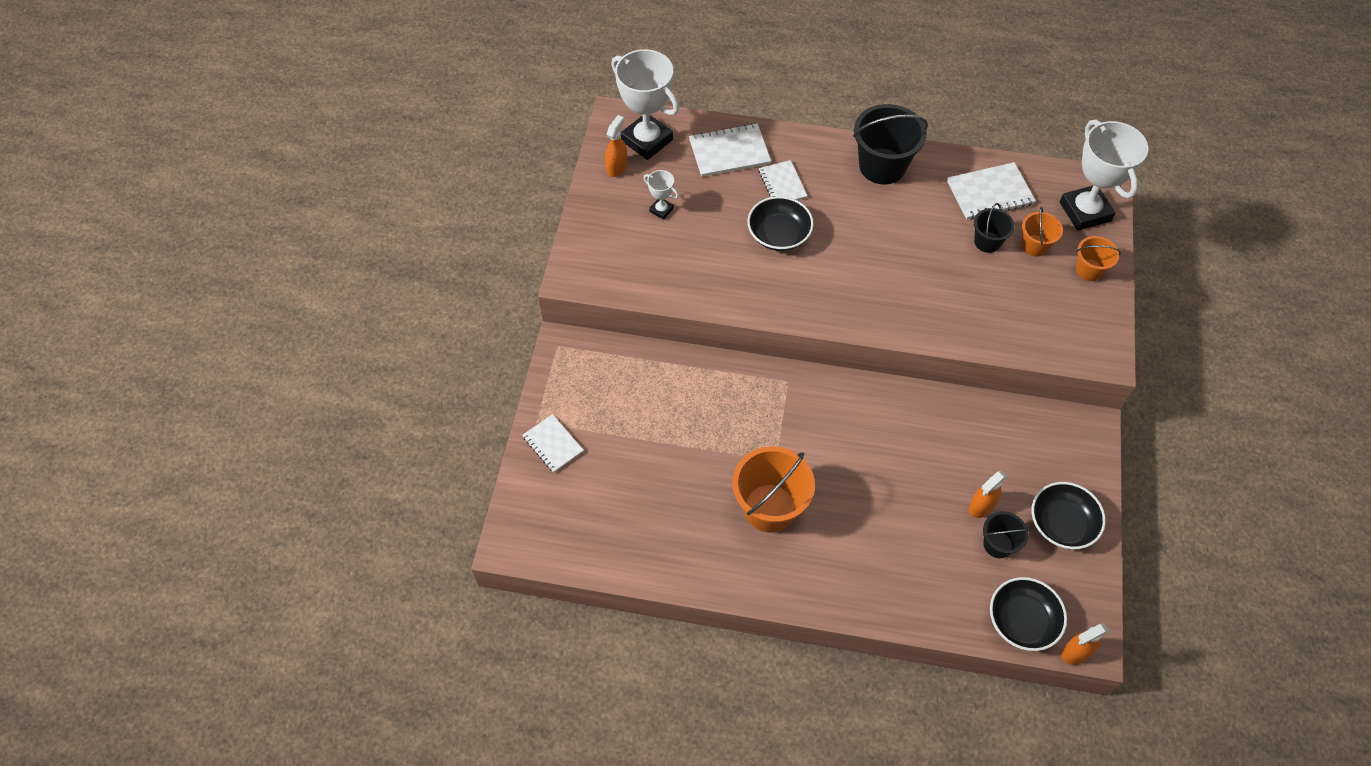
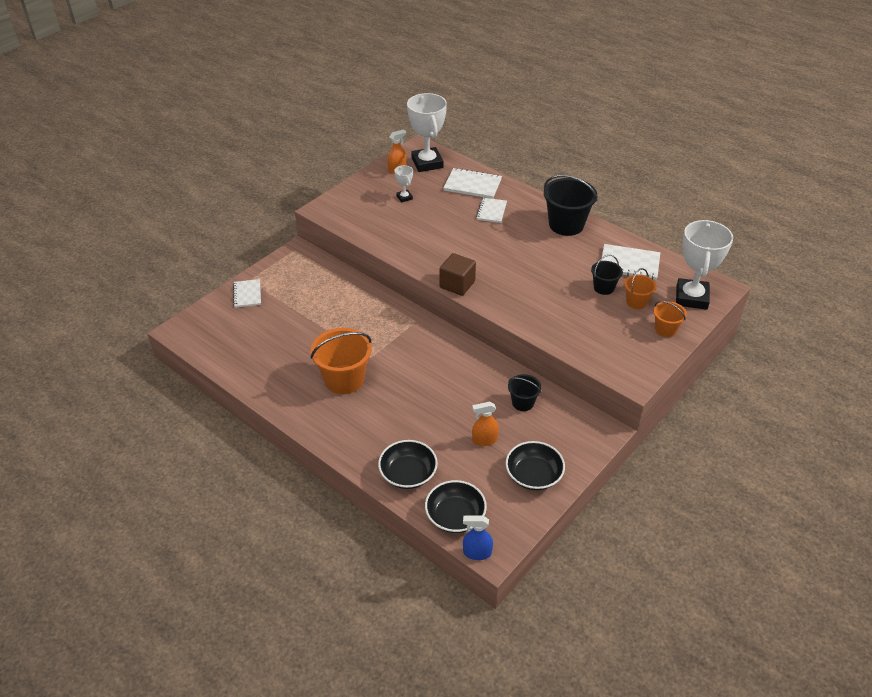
camera: 30 degrees right, 15 degrees down
(779, 234) = (466, 234): black bowl -> black bowl (408, 474)
(825, 316) = (457, 284): none -> brown cube
(998, 544) = (477, 466): black bucket -> black bucket (523, 403)
(1075, 653) = (477, 553): orange spray bottle -> blue spray bottle

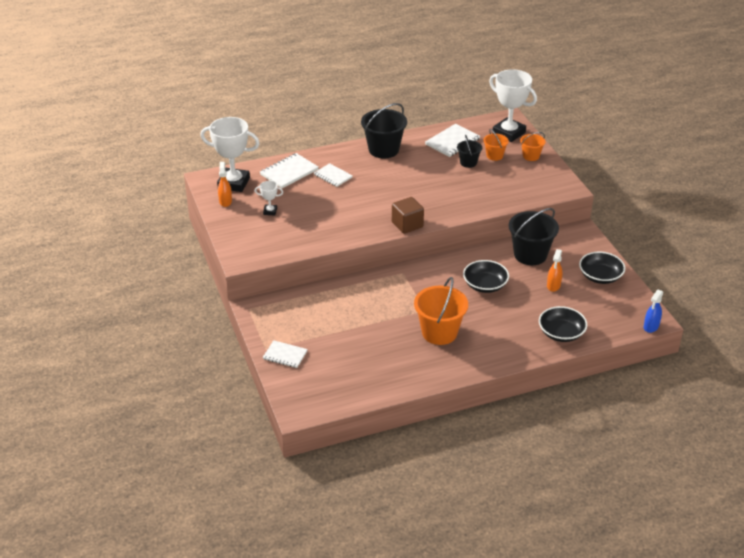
camera: 60 degrees left, 5 degrees down
(455, 516) = (614, 325): black bowl -> black bowl (485, 285)
(523, 403) = (530, 255): black bucket -> black bucket, size x1.83

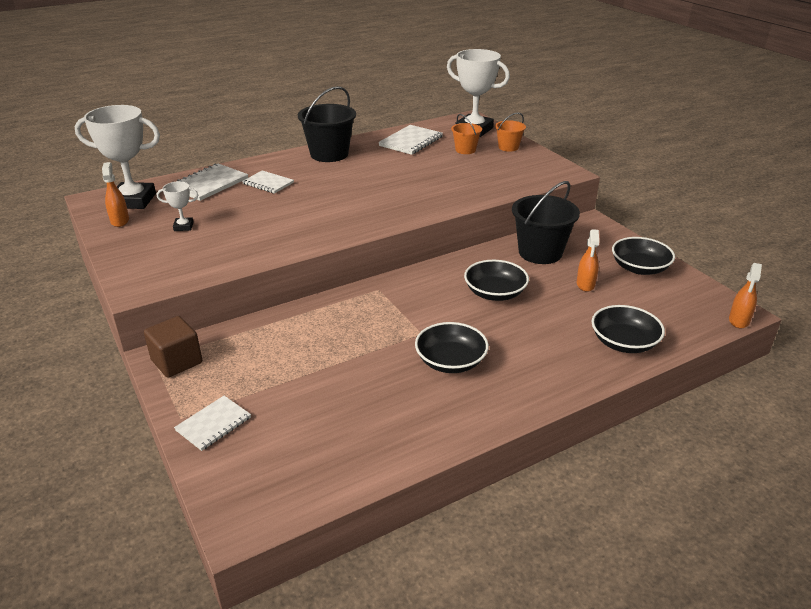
camera: 10 degrees left, 5 degrees down
(285, 355) = (213, 424): white notebook -> white notebook turned 60 degrees counterclockwise
(407, 225) = (376, 225): brown cube -> brown cube (177, 361)
(439, 332) = (450, 361): orange bucket -> black bowl
(468, 162) = (436, 158): black bucket -> none
(651, 327) = (739, 321): blue spray bottle -> orange spray bottle

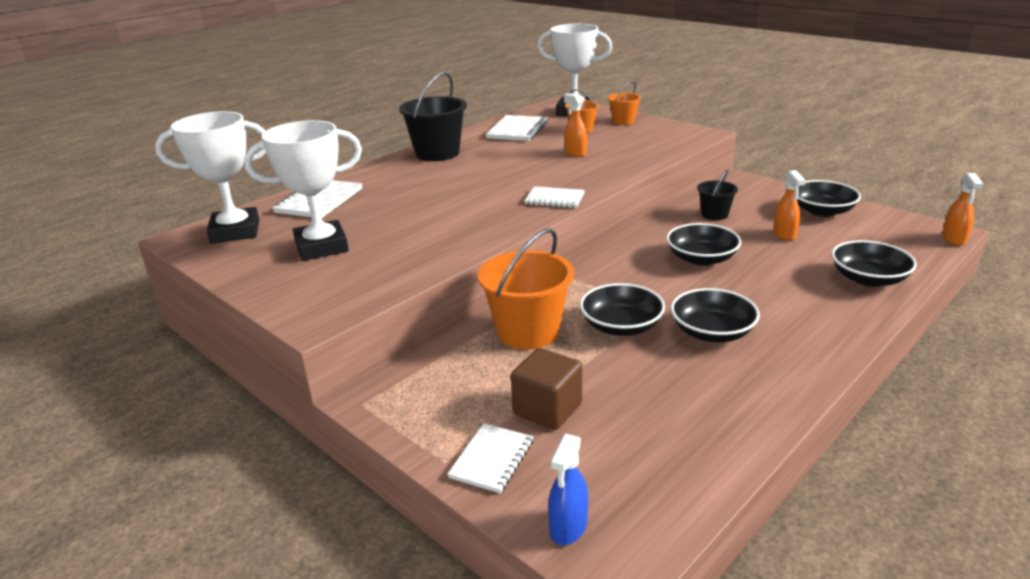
camera: 15 degrees left, 5 degrees down
(120, 221) = (234, 254): orange spray bottle -> orange spray bottle (575, 153)
(177, 361) = (392, 400): brown cube -> brown cube (547, 409)
(183, 226) = (321, 247): white trophy -> white trophy, size x2.17
(229, 488) = (568, 527): none -> blue spray bottle
(268, 183) = (390, 190): white notebook -> white notebook (555, 199)
(309, 328) = (528, 332): none -> orange bucket
(383, 340) = (621, 326): none -> black bowl
(540, 252) = (714, 214): black bucket -> black bucket, size x0.55

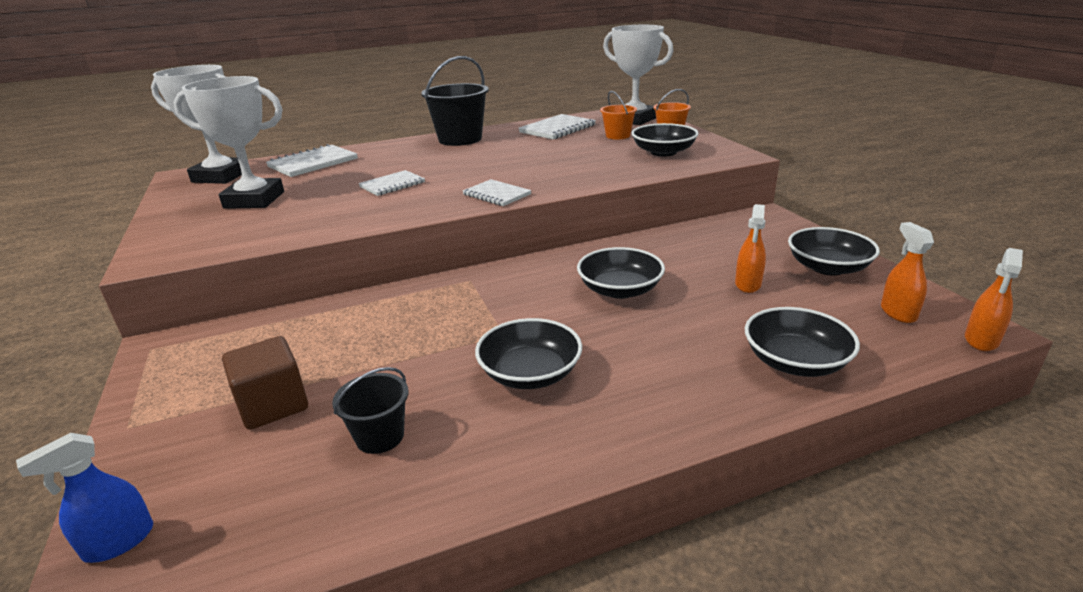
camera: 25 degrees right, 0 degrees up
(492, 459) = (163, 439): white notebook -> white notebook (392, 185)
(528, 332) = (361, 321): orange bucket -> none
(575, 153) = (579, 156): orange spray bottle -> orange spray bottle (898, 312)
(621, 326) = (449, 340): black bowl -> black bowl (663, 152)
(714, 214) = (692, 246): black bucket -> black bucket (380, 436)

